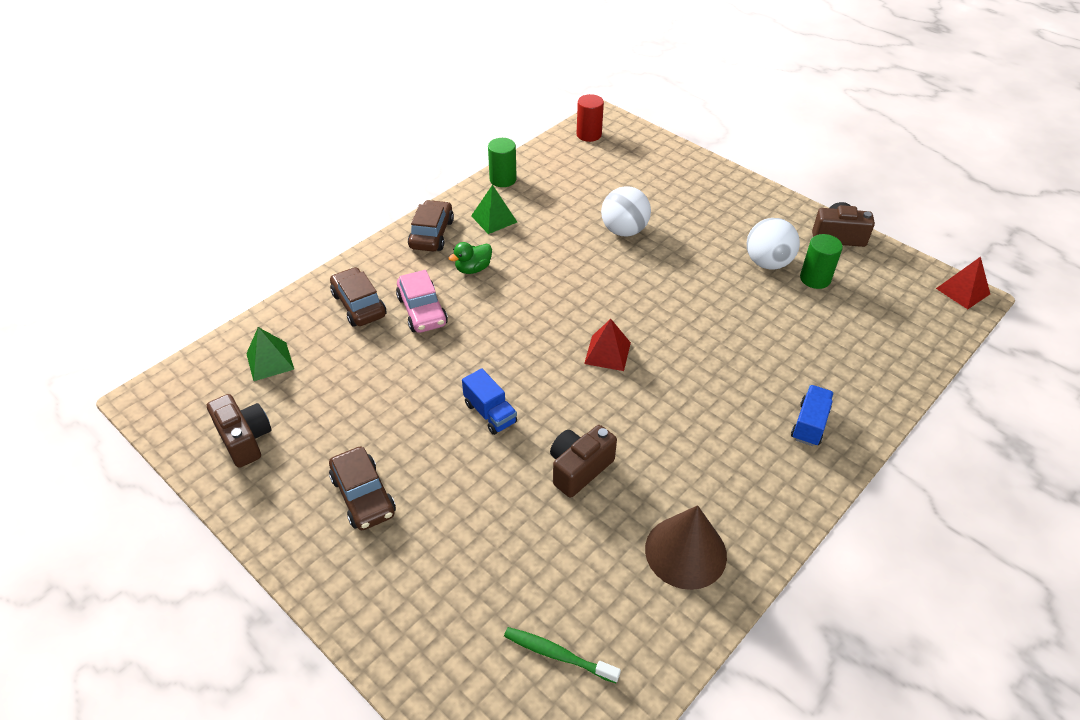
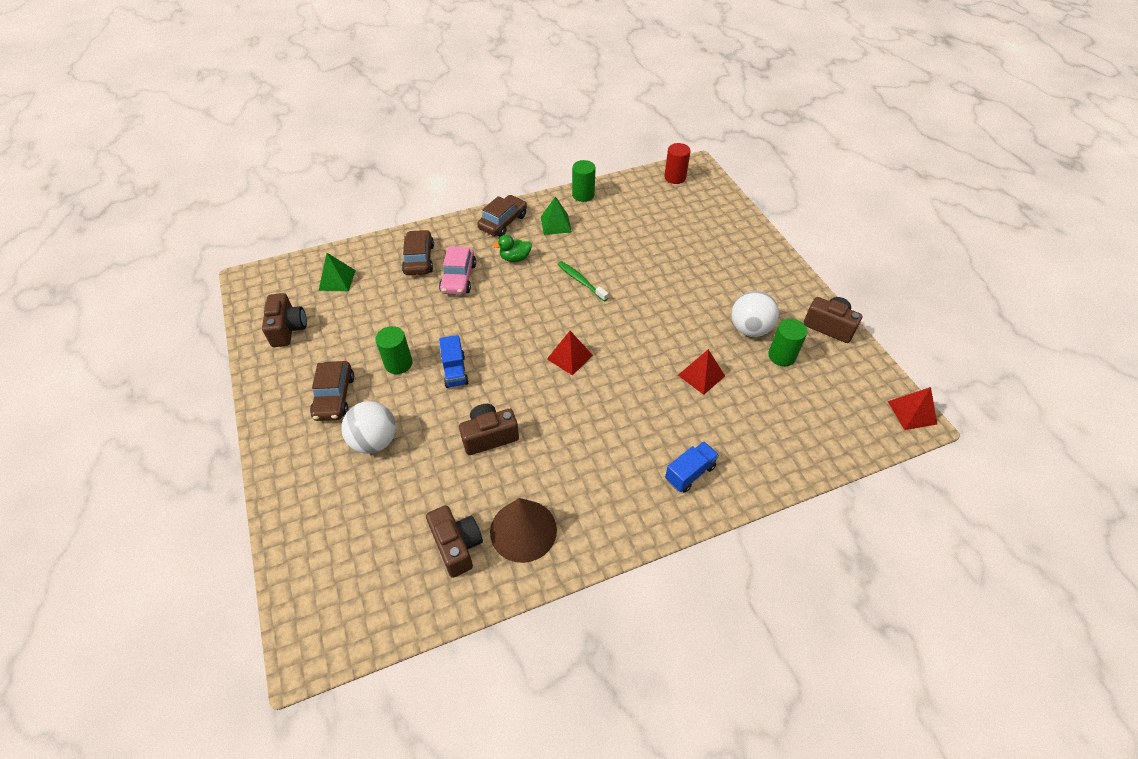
camera: 25 degrees right, 5 degrees up
(416, 429) = (398, 363): none -> green cylinder
(557, 654) = (384, 562): green toothbrush -> green toothbrush (581, 281)
(624, 230) = (649, 264): white ball -> white ball (375, 441)
(626, 599) = (457, 546): none -> brown camera
(753, 324) = (701, 375): none -> red pyramid

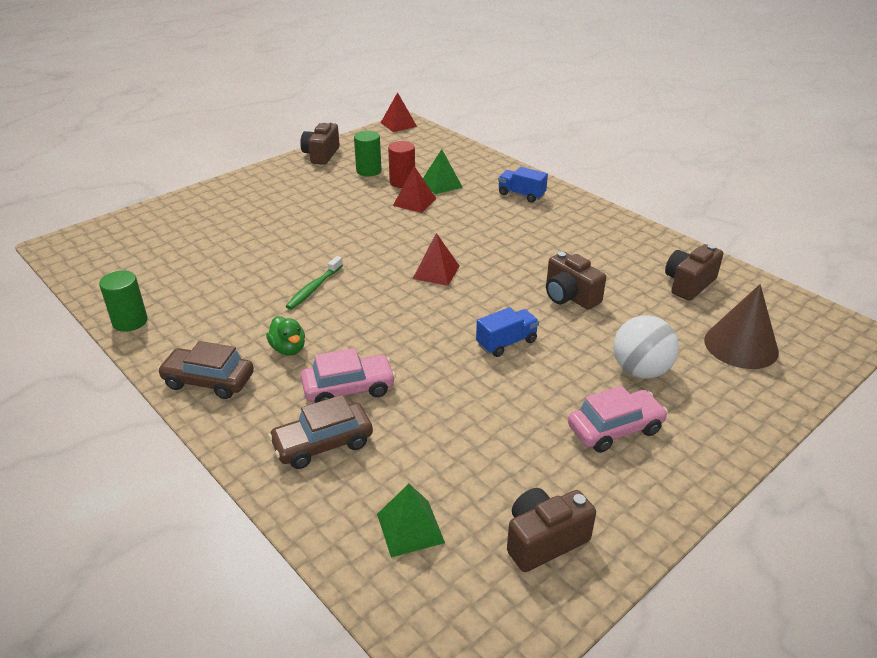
camera: 110 degrees left, 15 degrees down
(334, 397) = (615, 429): brown car -> pink car
(398, 363) = (527, 392): green cylinder -> none
(523, 530) = (642, 255): brown cone -> brown cone (741, 345)
(555, 224) = (204, 331): green pyramid -> green pyramid (441, 184)
(675, 177) = (84, 257): red cylinder -> red cylinder (402, 182)
(750, 329) = (342, 186): white ball -> none

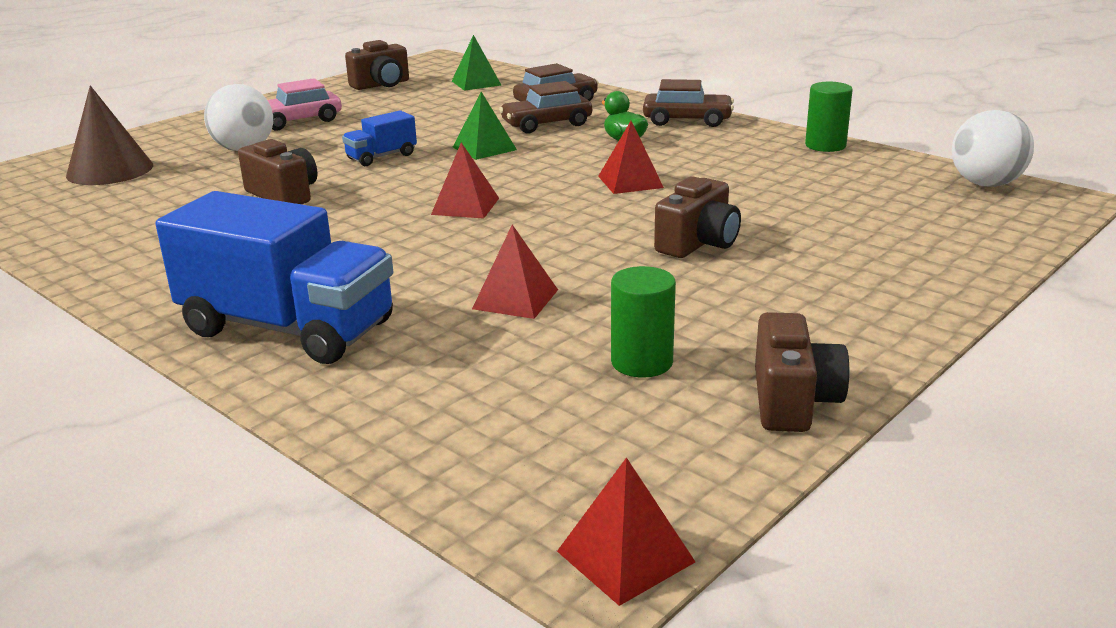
camera: 175 degrees right, 10 degrees down
(80, 263) = (986, 184): none -> white ball
(314, 288) = (630, 182): green toothbrush -> red pyramid
(348, 388) = (546, 124): pink car -> brown car
(402, 182) = (552, 339): red cylinder -> none
(441, 184) = (462, 340): green pyramid -> green pyramid (484, 148)
(521, 195) = (288, 328): blue truck -> blue truck, size x2.15
(689, 284) = (103, 216): brown camera -> brown camera (698, 243)

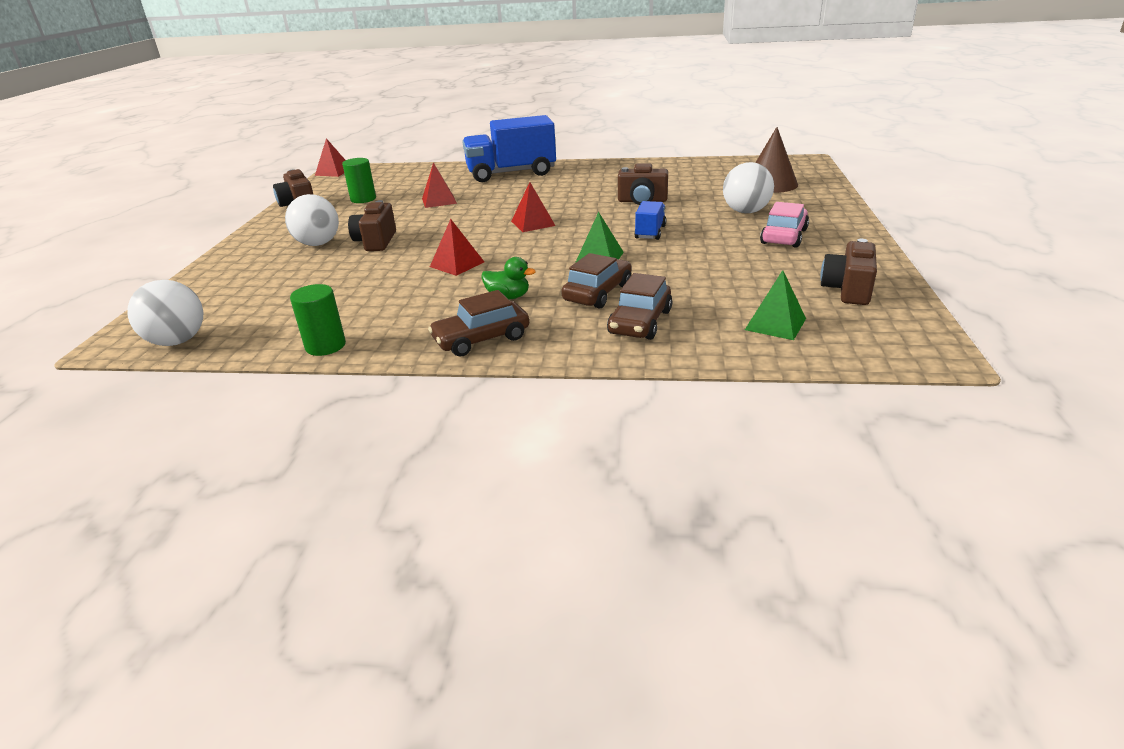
camera: 145 degrees right, 5 degrees up
(788, 268) = (318, 244): none -> white ball

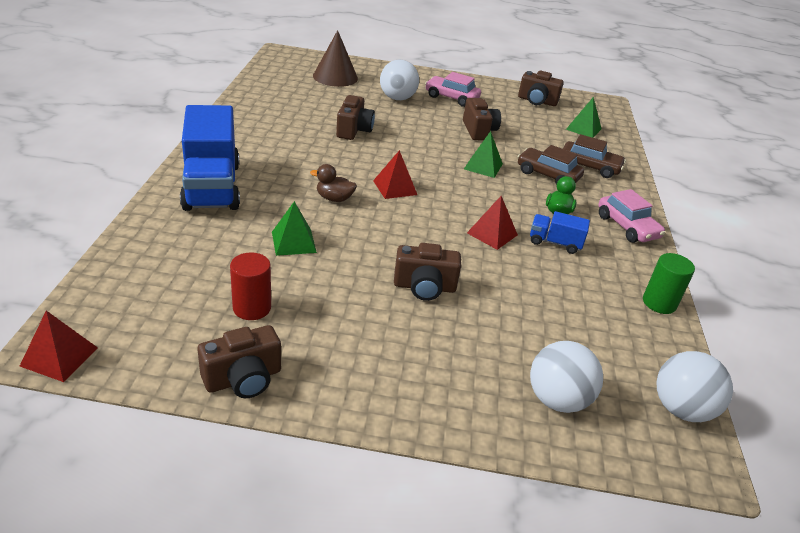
camera: 95 degrees left, 5 degrees up
(318, 244) = (422, 335): white ball -> white ball (557, 399)
(363, 199) = (252, 308): green cylinder -> red cylinder
(439, 200) = (293, 242): red pyramid -> green pyramid
(481, 339) = (627, 227): brown car -> pink car
(505, 205) = (334, 198): none -> brown duck
(650, 232) = (432, 139): blue truck -> blue truck (555, 243)
(695, 253) = (479, 131): none -> brown camera

